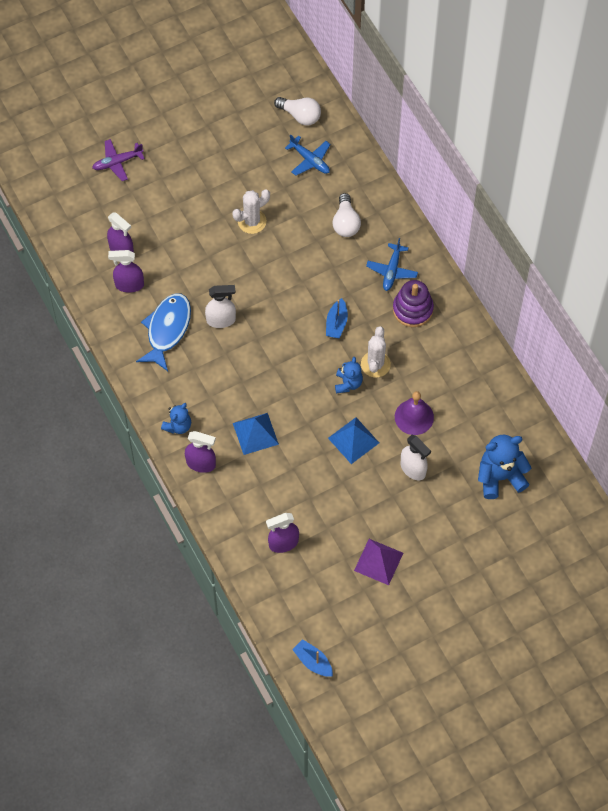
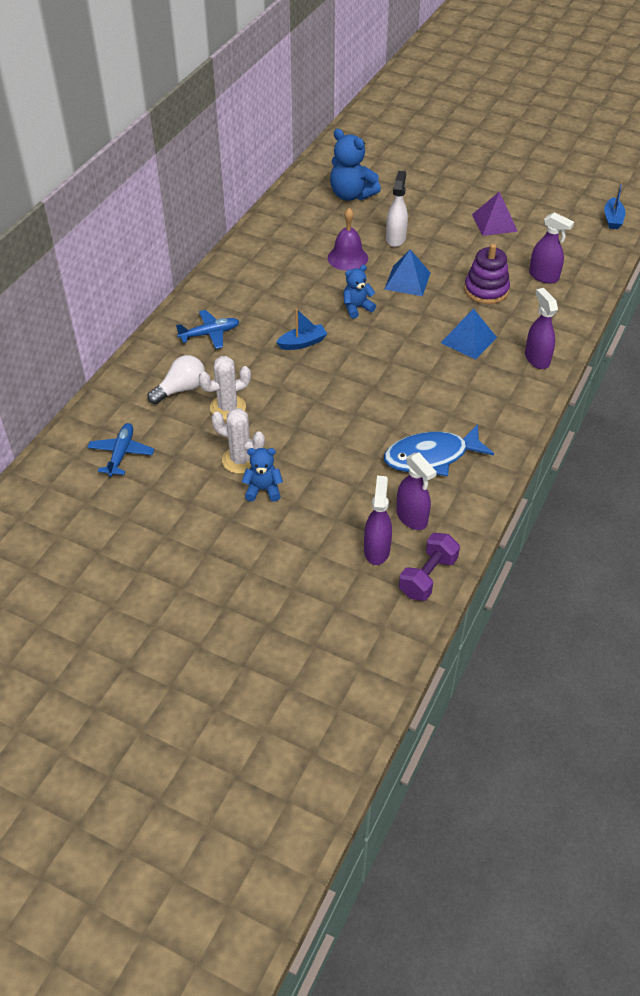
camera: 125 degrees left, 15 degrees down
(81, 264) = (428, 576): none -> purple dumbbell
(117, 162) = (262, 627): purple plane -> none
(178, 426) = (520, 393): blue teddy bear -> blue teddy bear (263, 490)
(221, 320) = (379, 422): white spray bottle -> none
(300, 116) = (64, 492): white light bulb -> none
(375, 364) = (320, 300): white cactus -> white cactus (228, 407)
(412, 309) = (240, 303): purple stacking toy -> purple stacking toy (486, 290)

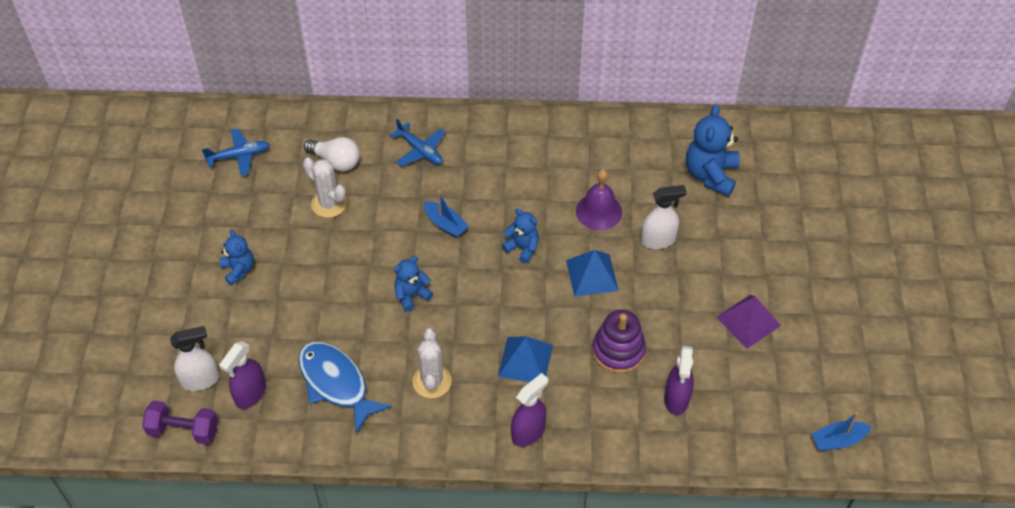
camera: 65 degrees right, 5 degrees up
(240, 460) = (267, 239): white cactus -> white cactus (432, 381)
(365, 384) = (411, 295): none -> blue teddy bear
(376, 550) = (200, 380): purple spray bottle -> white spray bottle

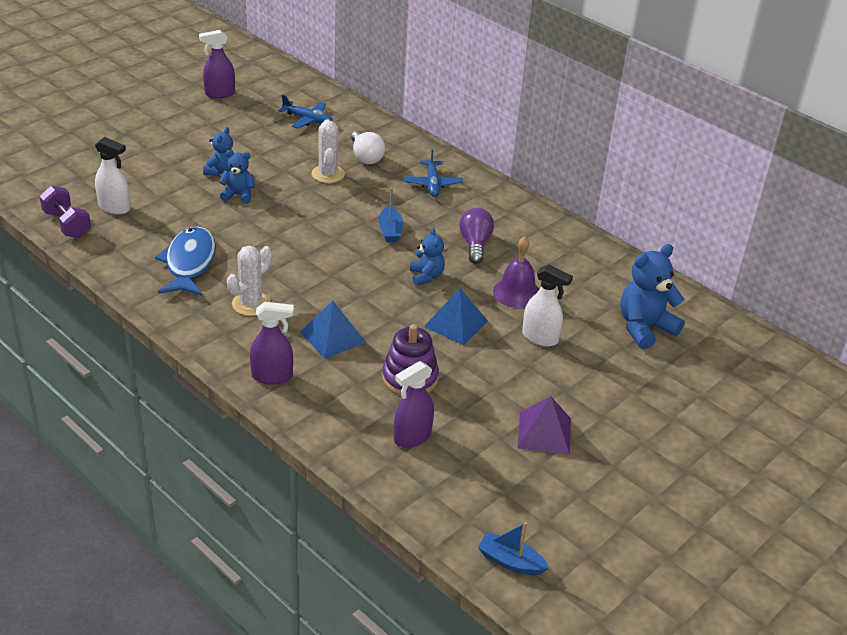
camera: 40 degrees right, 15 degrees down
(250, 394) = (131, 233): purple spray bottle -> purple spray bottle (219, 94)
(411, 295) = (309, 252): blue teddy bear -> blue teddy bear (238, 195)
(520, 188) = (475, 244): none -> purple light bulb

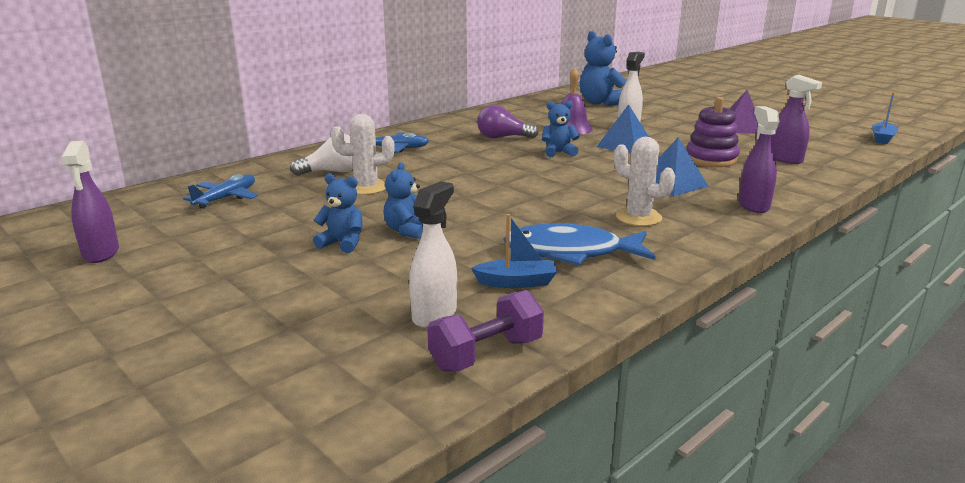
camera: 85 degrees left, 15 degrees down
(390, 231) = (483, 163): blue boat -> blue boat (516, 282)

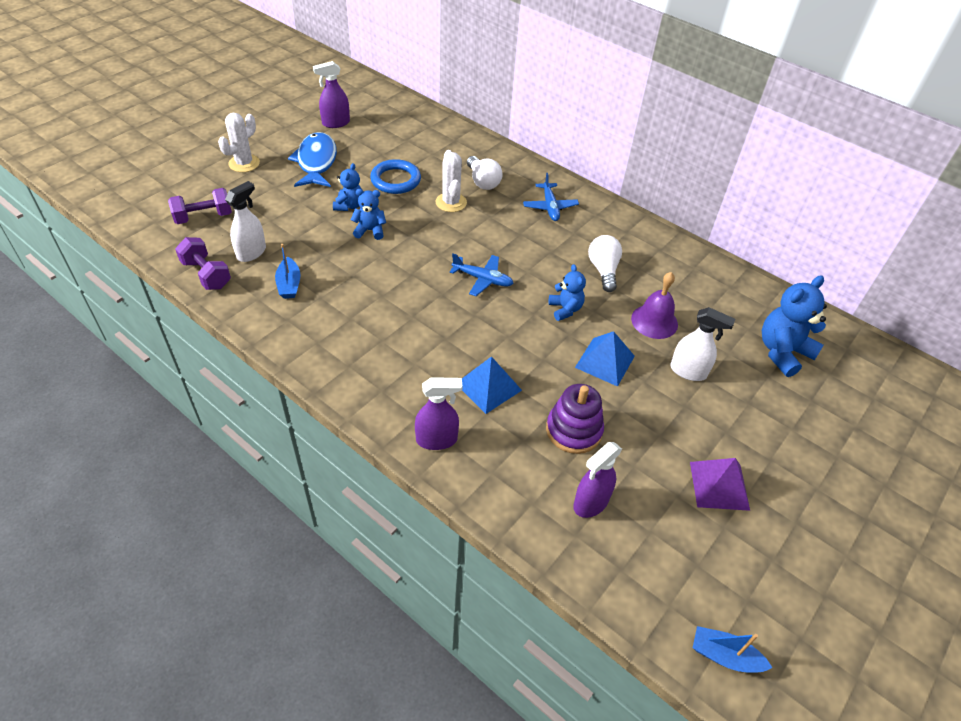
camera: 80 degrees right, 25 degrees up
(226, 198) = (422, 145): blue plane -> blue plane (483, 279)
(298, 214) = (395, 180): none -> blue ring
(312, 369) = (203, 217): none -> purple dumbbell
(434, 314) = (251, 252): white spray bottle -> white spray bottle turned 75 degrees counterclockwise
(502, 137) = (603, 270): purple light bulb -> white light bulb
(570, 252) = (333, 311): blue fish -> blue fish (316, 162)
(638, 217) = (401, 354): white cactus -> white cactus (244, 163)

